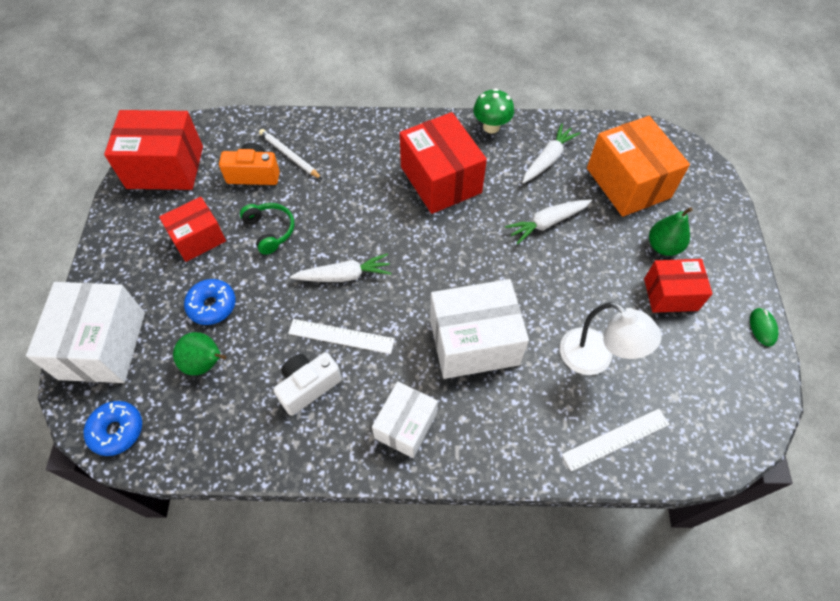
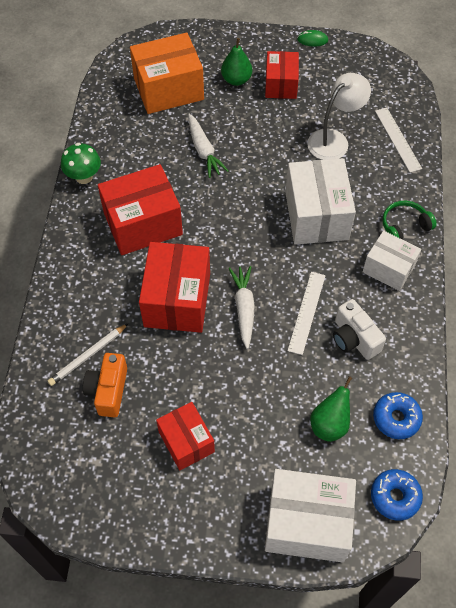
camera: 85 degrees left, 0 degrees up
(165, 167) = (81, 486): red box -> red box (177, 300)
(212, 305) = (268, 422): blue donut -> blue donut (396, 418)
(270, 230) = (184, 373): green headphones -> green headphones (404, 226)
(548, 159) = (132, 139): white carrot -> none

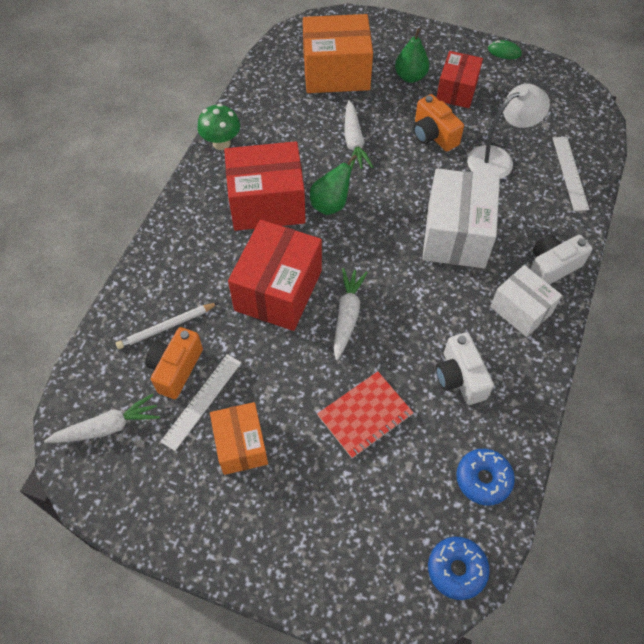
camera: 15 degrees right, 0 degrees up
(64, 456) = (107, 427): none -> white carrot
(186, 442) = (241, 445): red box -> orange box
(272, 130) = (433, 135): none -> orange camera
(284, 390) = (365, 415): none -> red notebook
(307, 312) = (415, 336): white ruler -> white ruler (202, 401)
(307, 523) = (346, 572): white box -> none
(329, 424) = (405, 466): green pear -> green pear (330, 204)
(404, 226) = (551, 267): green headphones -> white camera

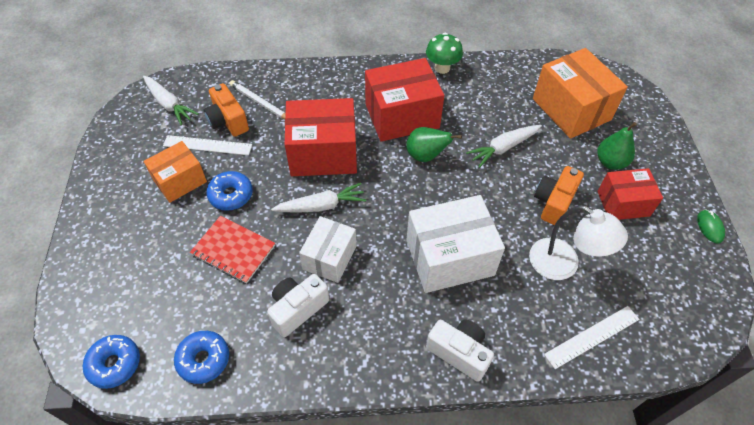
camera: 65 degrees right, 5 degrees down
(176, 369) = (228, 121): orange camera -> orange camera turned 120 degrees counterclockwise
(267, 203) = (402, 116): red box -> red box turned 75 degrees counterclockwise
(289, 397) = (231, 195): none -> blue donut
(521, 310) = (394, 338): white box -> white box (329, 257)

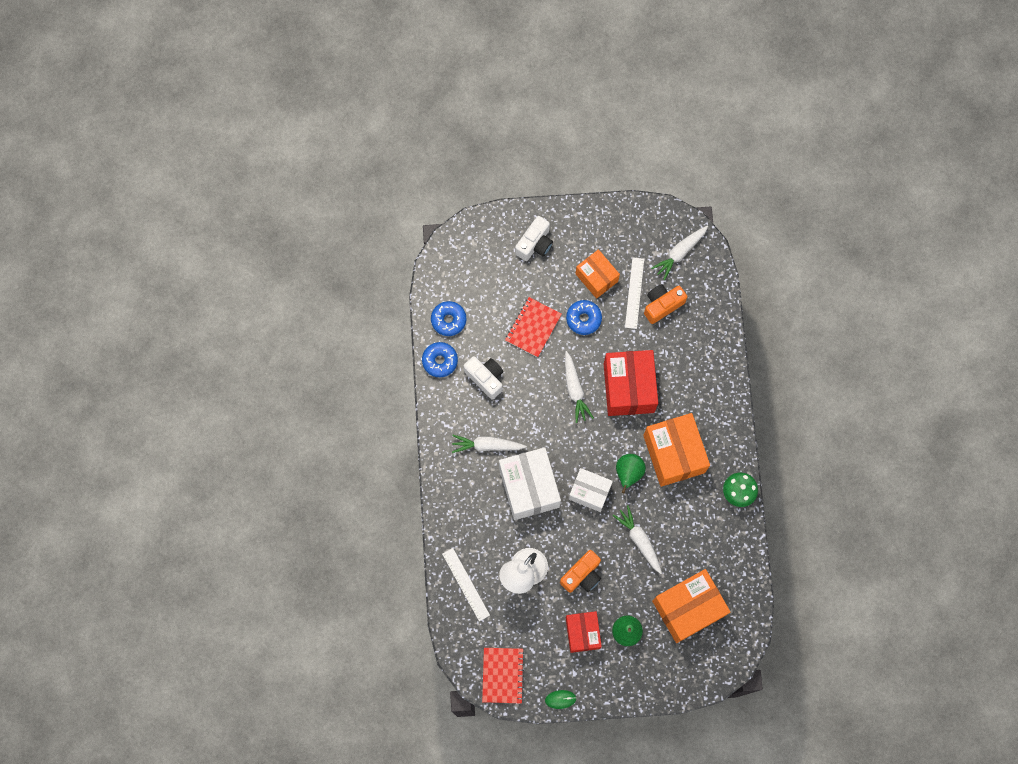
camera: 90 degrees right, 20 degrees up
(114, 364) = (445, 264): blue donut -> blue donut (440, 361)
(259, 102) = (685, 329): white pencil -> none
(329, 257) = (528, 398): white box -> white box (589, 492)
(394, 307) = (487, 445): none -> white carrot
(402, 116) = (674, 454): red box -> orange box
(459, 352) = (453, 489): white camera -> white camera (535, 244)
(553, 202) = (582, 575): orange camera -> orange camera turned 105 degrees clockwise
(702, 291) = (503, 675): none -> red notebook

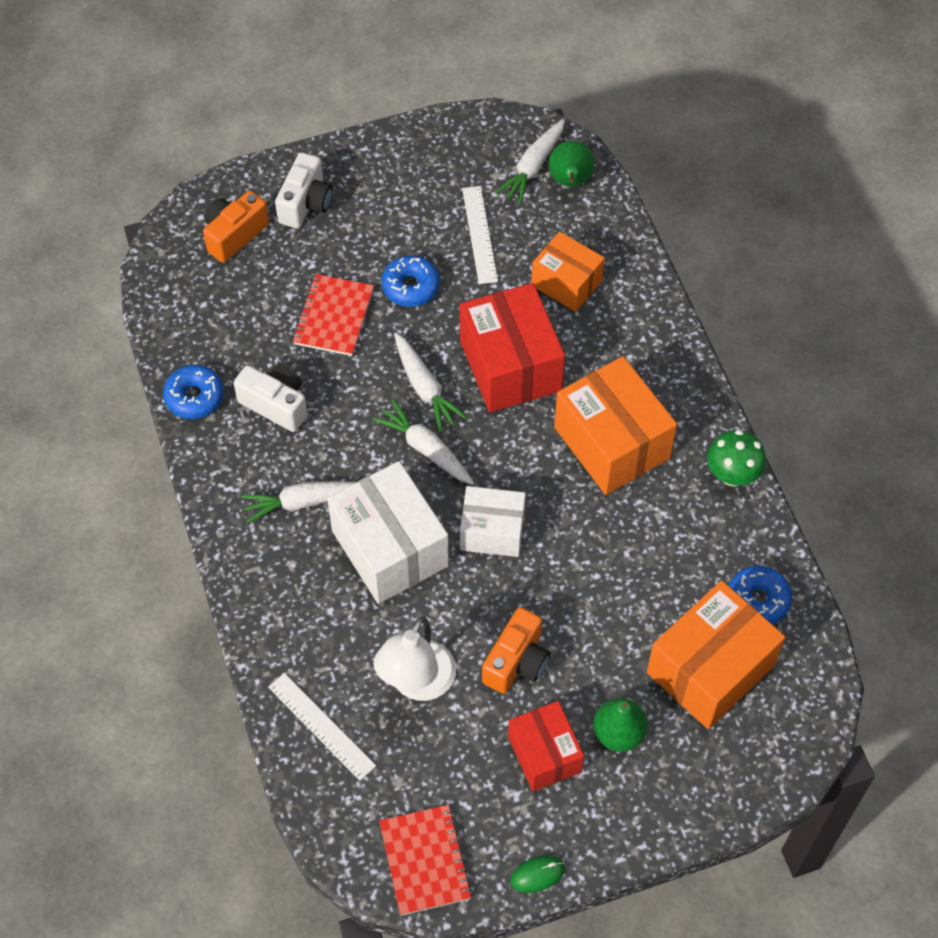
camera: 15 degrees left, 15 degrees down
(448, 320) = (195, 336): blue donut -> blue donut (758, 600)
(596, 277) = (415, 227): orange box -> orange box (566, 283)
(628, 473) = (547, 488): green pear -> green pear (570, 181)
(639, 540) = (596, 584): white carrot -> white carrot (425, 449)
(662, 305) = (528, 241): orange camera -> orange camera (234, 235)

